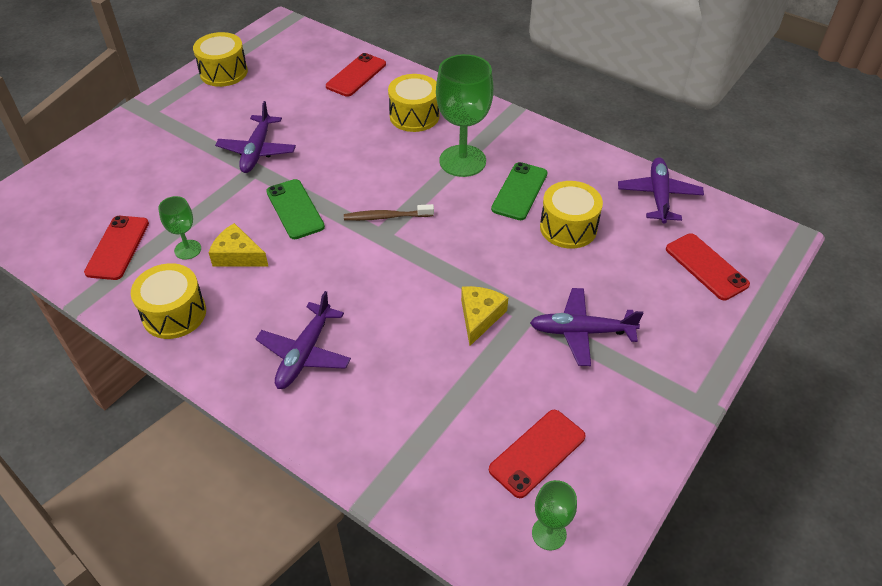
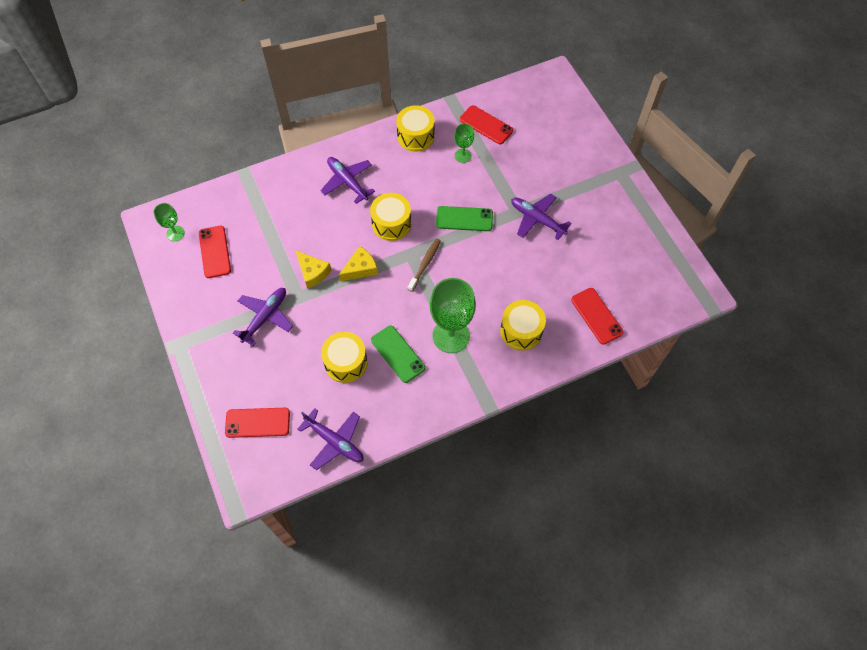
camera: 120 degrees right, 15 degrees up
(223, 72) = (648, 231): yellow drum -> yellow drum (391, 224)
(238, 255) = (442, 177): yellow cheese -> yellow cheese (360, 268)

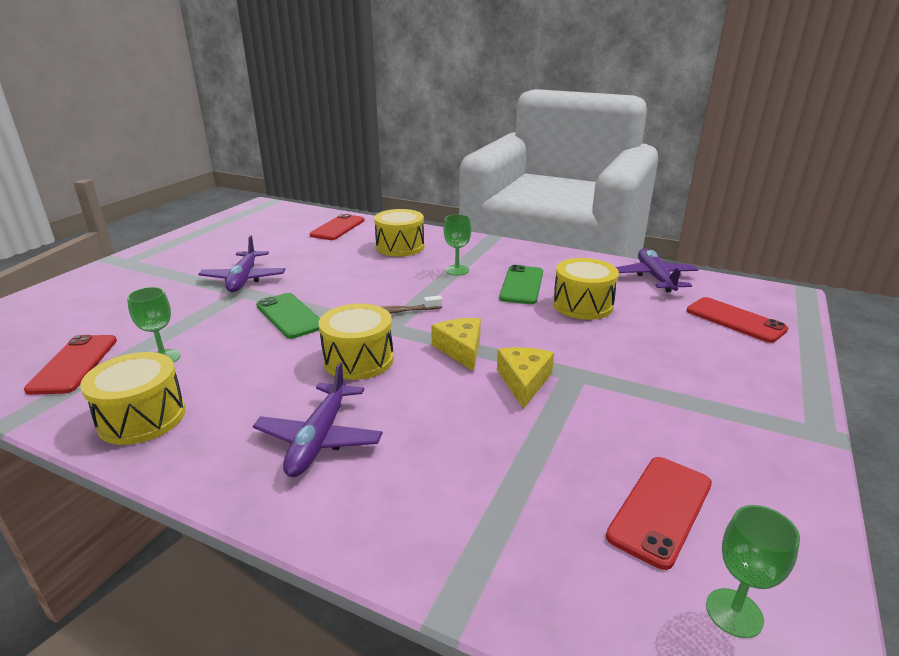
camera: 130 degrees left, 35 degrees down
(265, 317) = (644, 382): purple plane -> none
(360, 268) = (460, 349): yellow cheese -> yellow cheese turned 60 degrees clockwise
(451, 336) = (457, 270): green goblet -> green goblet, size x0.51

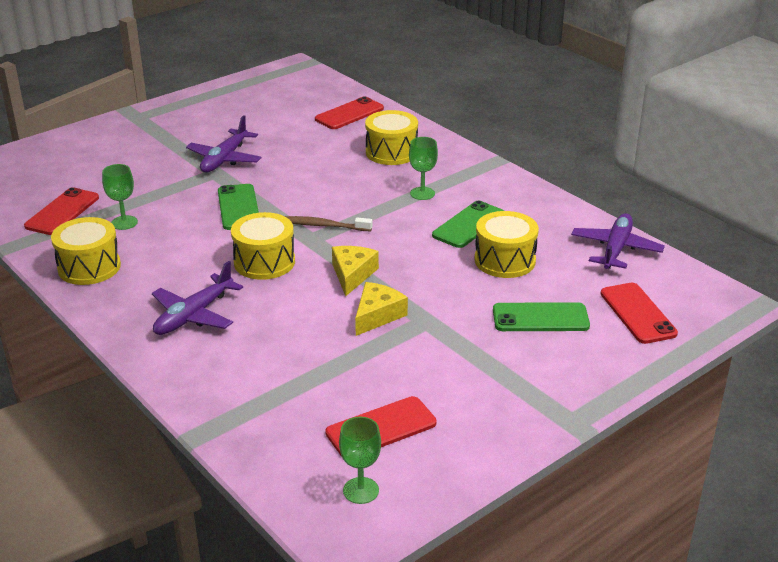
camera: 25 degrees right, 5 degrees up
(668, 344) = (540, 318): none -> green phone

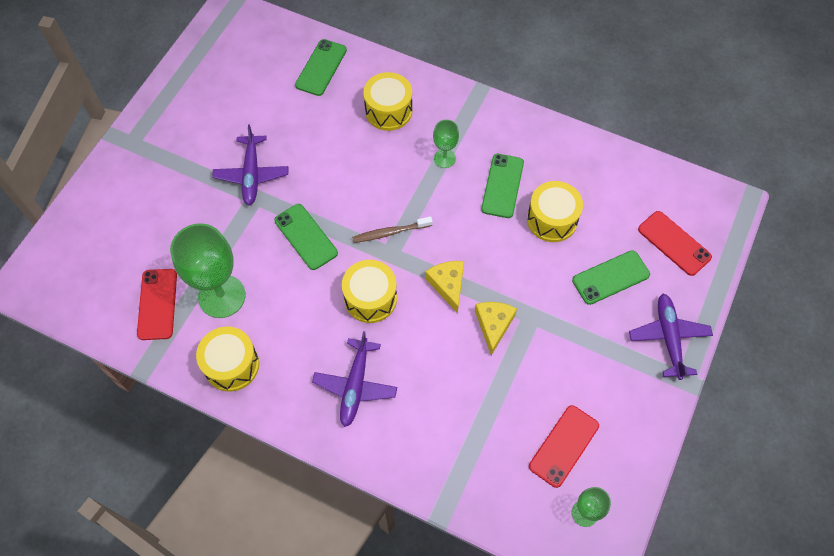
camera: 25 degrees left, 30 degrees up
(124, 223) = (222, 296): green goblet -> green goblet, size x1.97
(349, 114) = (321, 67): red phone -> green phone
(616, 249) = (625, 172): purple plane -> purple plane (668, 338)

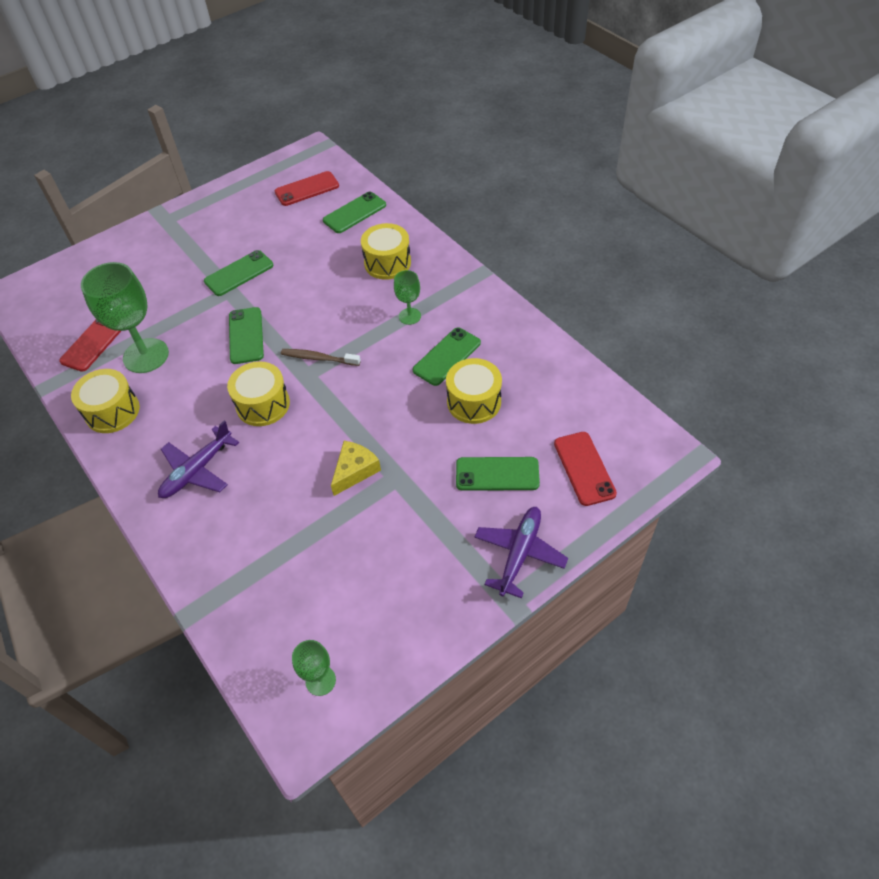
camera: 30 degrees right, 10 degrees down
(252, 174) = (239, 273): purple plane -> green phone
(448, 285) = (338, 420): yellow cheese -> none
(564, 446) = (344, 607): red phone -> red phone (307, 189)

